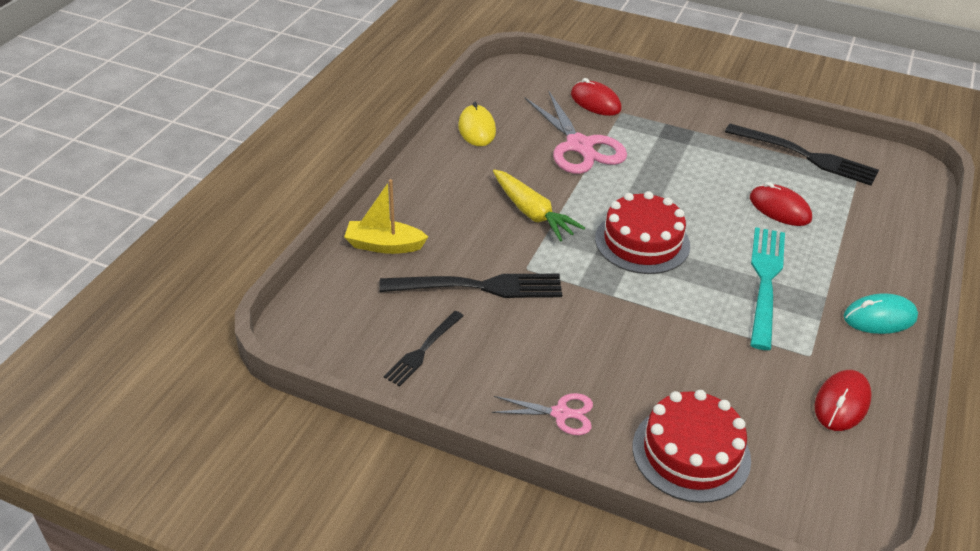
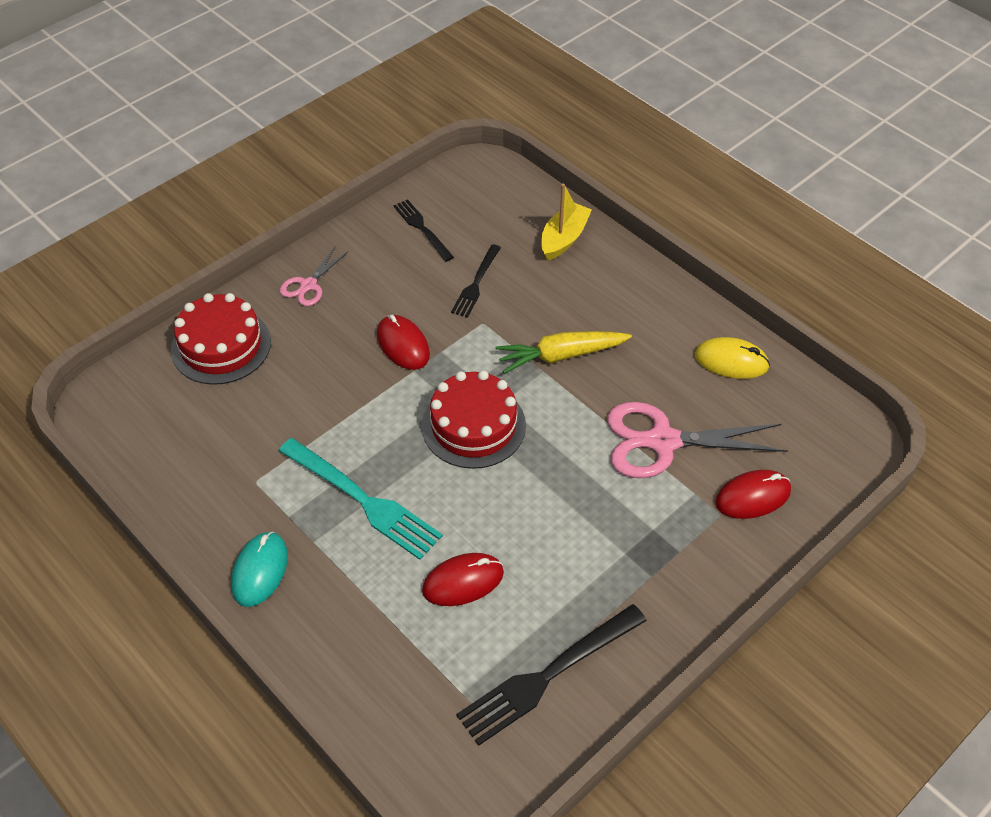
camera: 115 degrees right, 10 degrees up
(480, 286) = (476, 284): black fork -> black fork, size x0.58
(842, 403) = (193, 472): red mouse -> red mouse (403, 345)

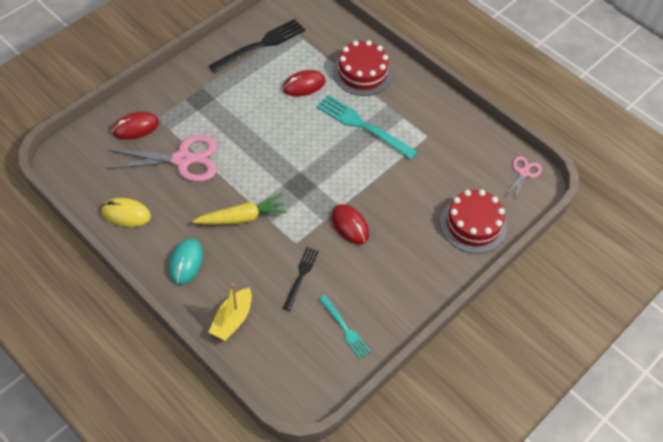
camera: 175 degrees right, 5 degrees up
(260, 571) = (413, 90): turquoise mouse -> turquoise mouse (186, 262)
(308, 285) = (424, 274): pink scissors -> pink scissors (523, 173)
(422, 228) = (345, 329): black fork -> turquoise fork
(473, 425) = (300, 169): red cake -> red cake (362, 73)

